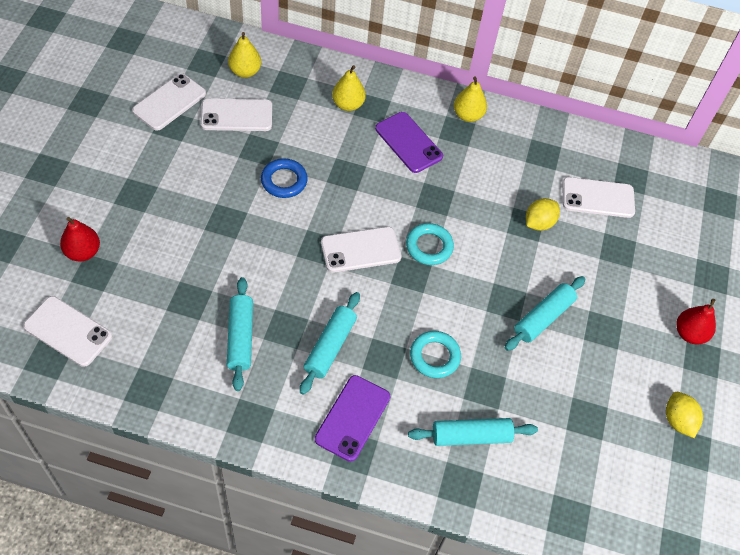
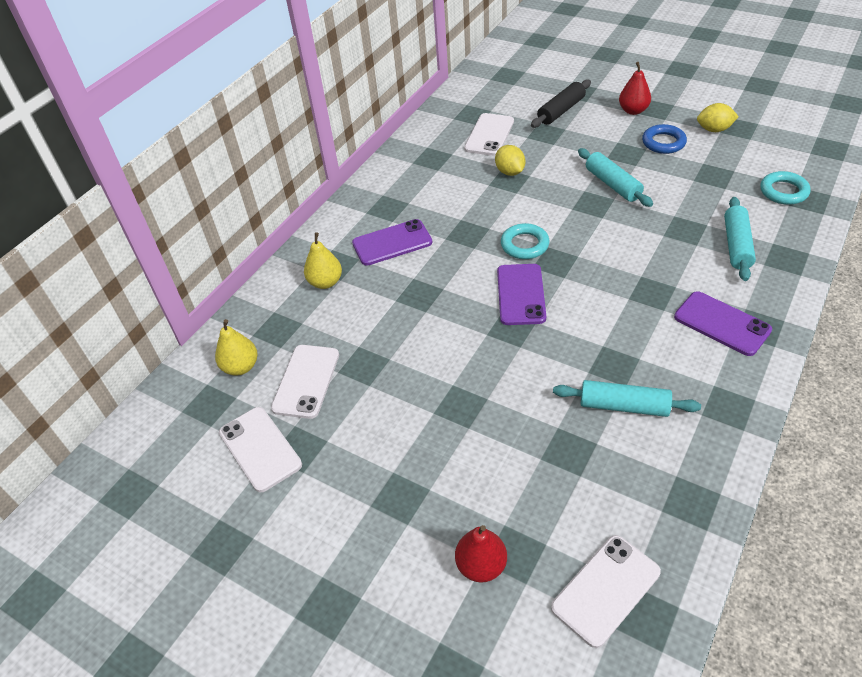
camera: 65 degrees left, 10 degrees down
(284, 181) = (416, 347): blue ring -> blue ring (663, 142)
(330, 347) = (638, 331): turquoise rolling pin -> none
(360, 250) = (521, 294): white phone -> purple phone
(434, 356) = (651, 257): turquoise ring -> turquoise ring (783, 191)
(468, 115) = (371, 198): yellow pear -> none
(665, 260) = (561, 111): none -> black rolling pin

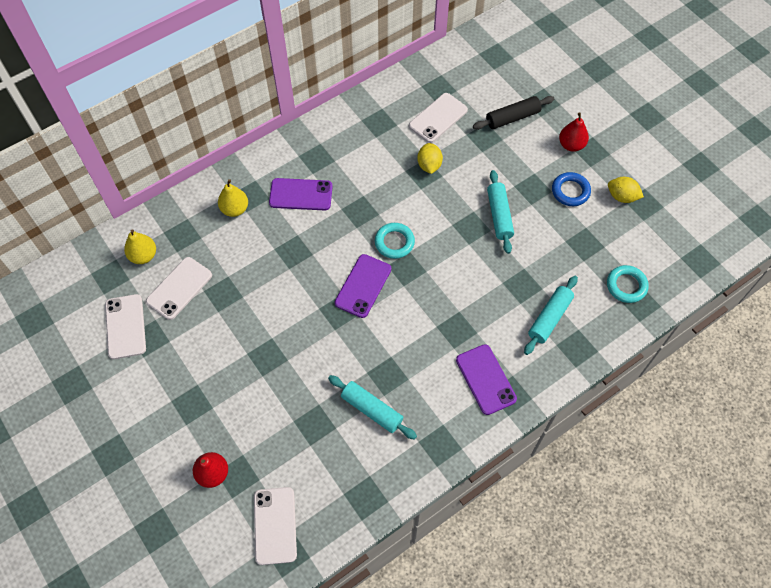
camera: 20 degrees right, 15 degrees up
(605, 589) = (275, 525): white phone -> white phone turned 75 degrees counterclockwise

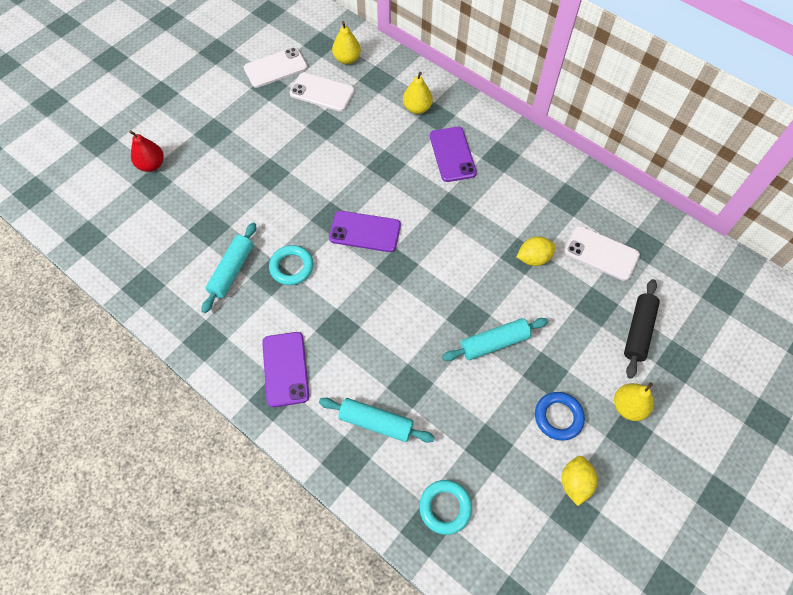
camera: 75 degrees right, 0 degrees up
(275, 525) = (109, 222): white phone -> none
(394, 242) = (424, 247): turquoise ring -> turquoise ring (291, 267)
(486, 379) = (285, 369): purple phone -> purple phone turned 60 degrees counterclockwise
(512, 118) = (638, 331): black rolling pin -> black rolling pin turned 60 degrees clockwise
(571, 145) = (628, 407): red pear -> yellow pear

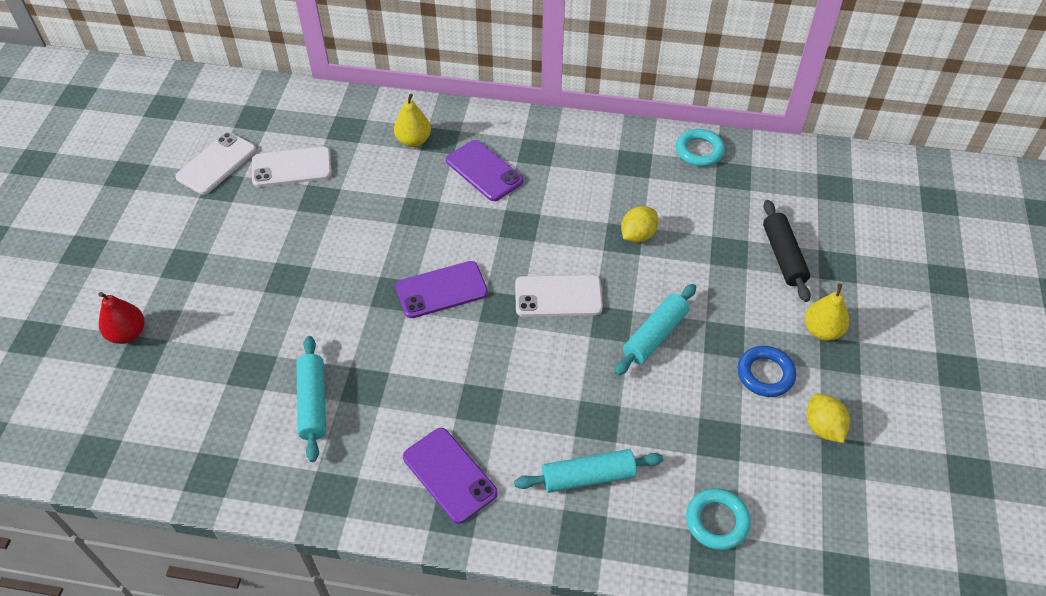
camera: 30 degrees left, 10 degrees down
(291, 267) = (382, 365): turquoise ring -> turquoise ring (699, 151)
(347, 59) = (298, 121): yellow pear -> none
(601, 253) = (699, 201): white phone -> white phone (558, 296)

